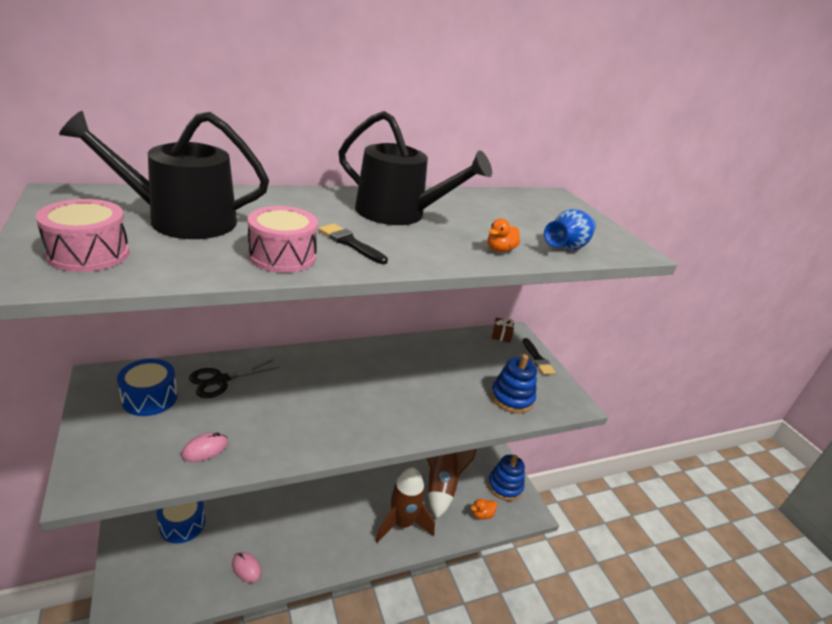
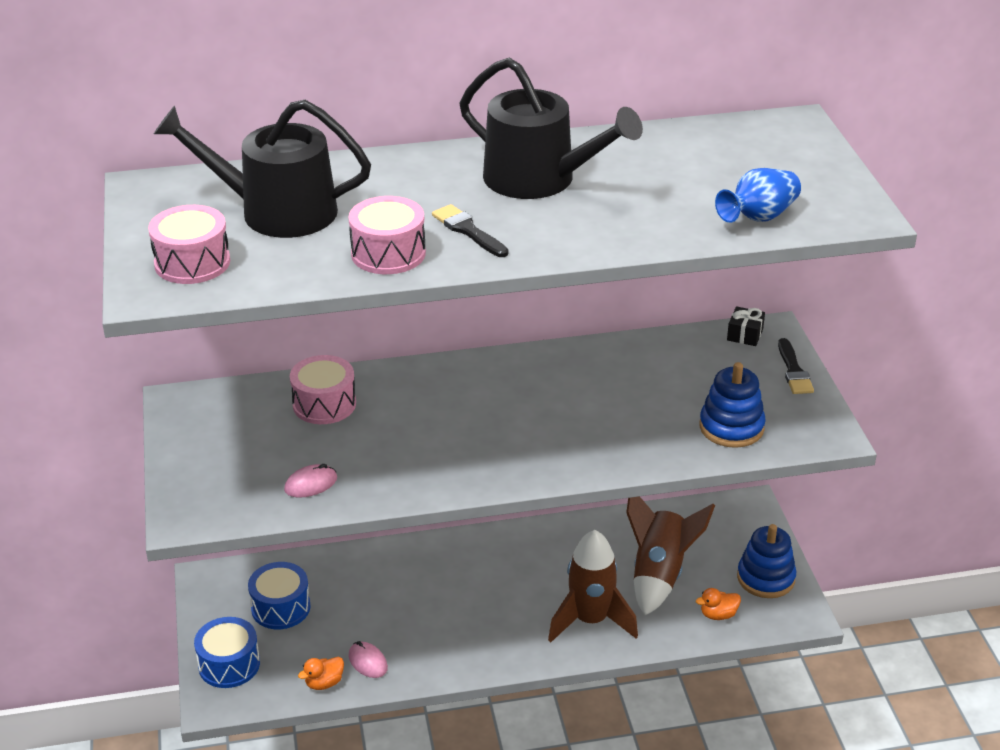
camera: 15 degrees right, 5 degrees up
(150, 398) = (240, 426): blue drum -> blue drum (229, 664)
(220, 380) = (324, 404): black scissors -> pink drum
(500, 250) = (660, 227): orange duck -> orange duck (324, 683)
(501, 335) = (745, 335): brown gift -> black gift

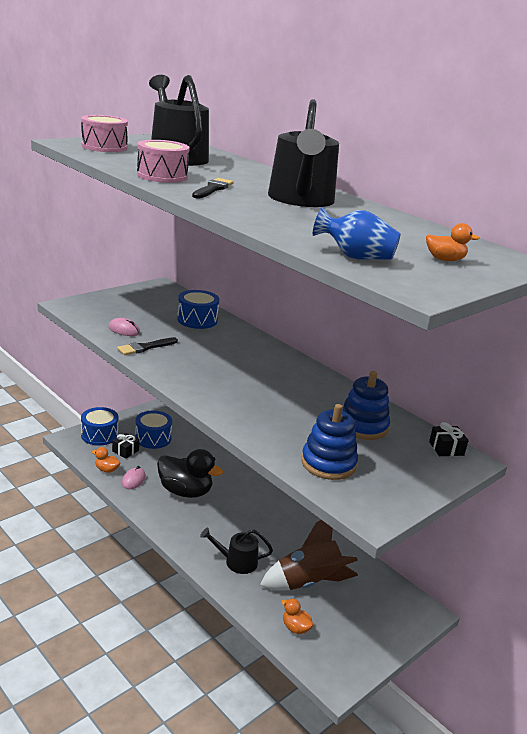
camera: 55 degrees right, 10 degrees down
(291, 648) = (125, 451): none -> black gift
(324, 404) = (197, 320): pink drum -> blue drum
(428, 617) = (185, 491): none -> black duck
(590, 620) = (237, 562): brown rocket -> black watering can
(765, 578) = (357, 645): blue stacking toy -> blue stacking toy (363, 426)
(780, 166) = (445, 260): none -> orange duck
(794, 371) = (432, 480): black brush -> black brush (145, 347)

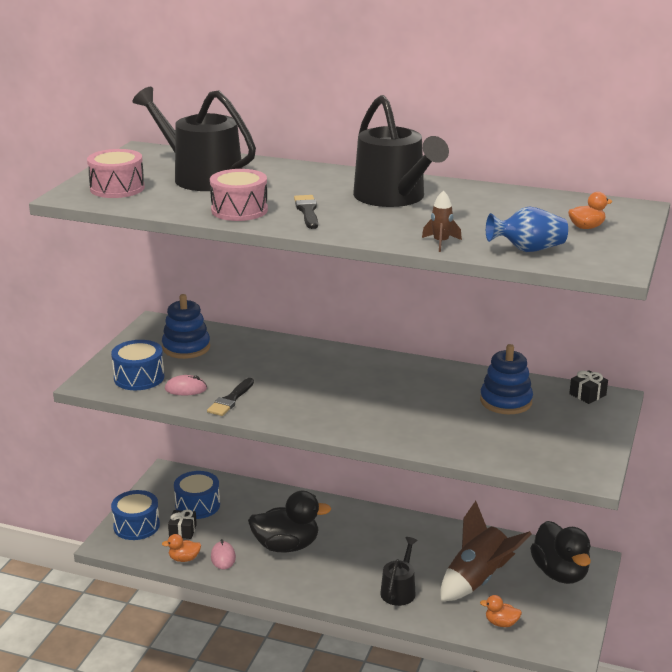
camera: 25 degrees left, 0 degrees up
(197, 320) = (242, 350): blue drum -> blue drum (139, 377)
(237, 562) = (399, 590): black watering can -> black watering can turned 135 degrees clockwise
(283, 232) = (441, 243): none -> brown rocket
(328, 463) = (514, 446): blue stacking toy -> blue stacking toy (186, 347)
(385, 610) = (560, 573): none -> black duck

